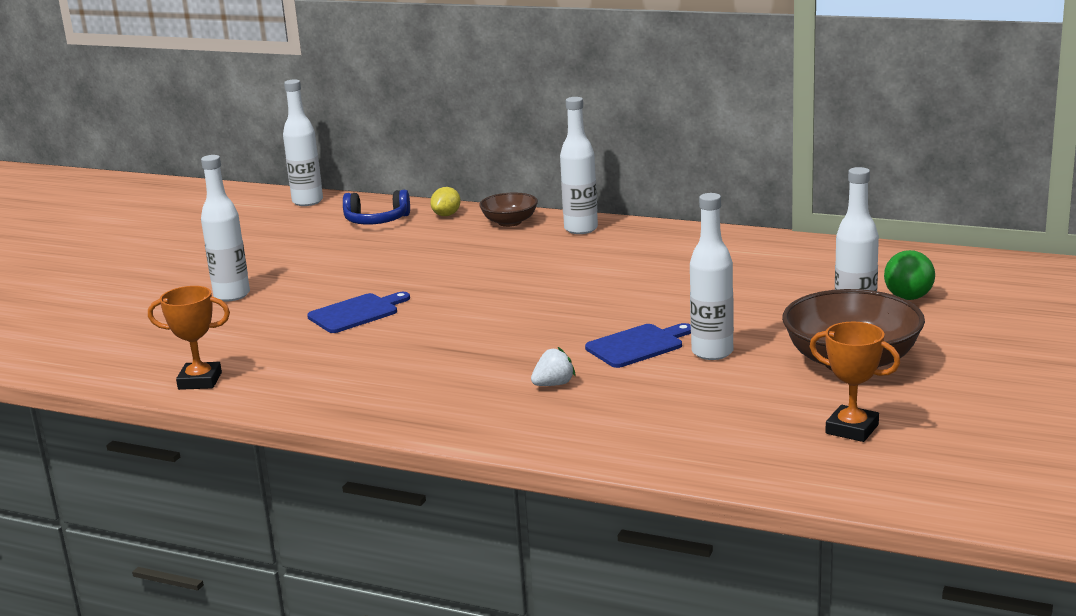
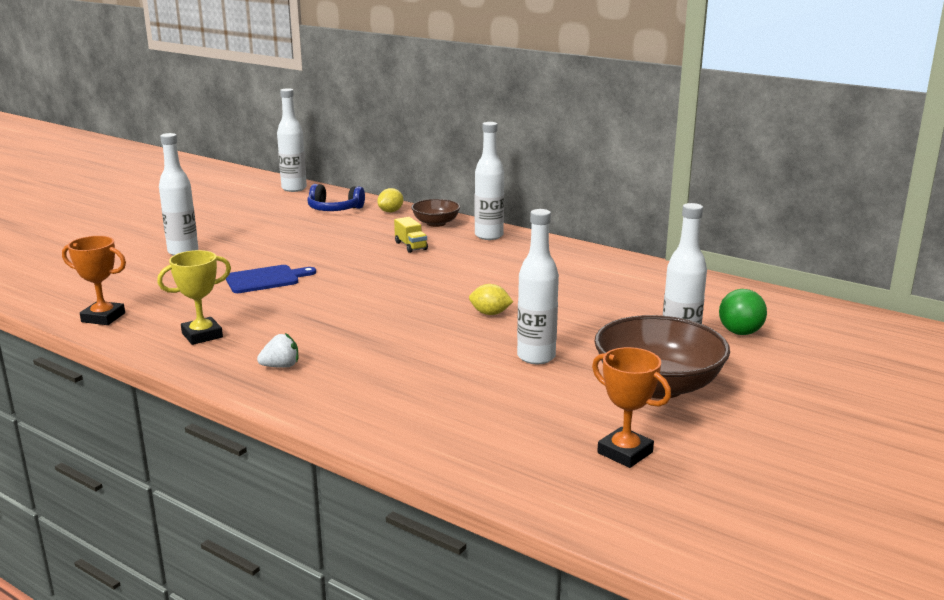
camera: 10 degrees right, 0 degrees up
(331, 383) = (202, 335): none -> yellow trophy
(498, 253) = (411, 246): none -> yellow truck
(553, 384) = (381, 365): white strawberry -> white strawberry (281, 366)
(636, 315) = (490, 313): none -> yellow lemon
(638, 345) = (475, 341): blue cutting board -> none

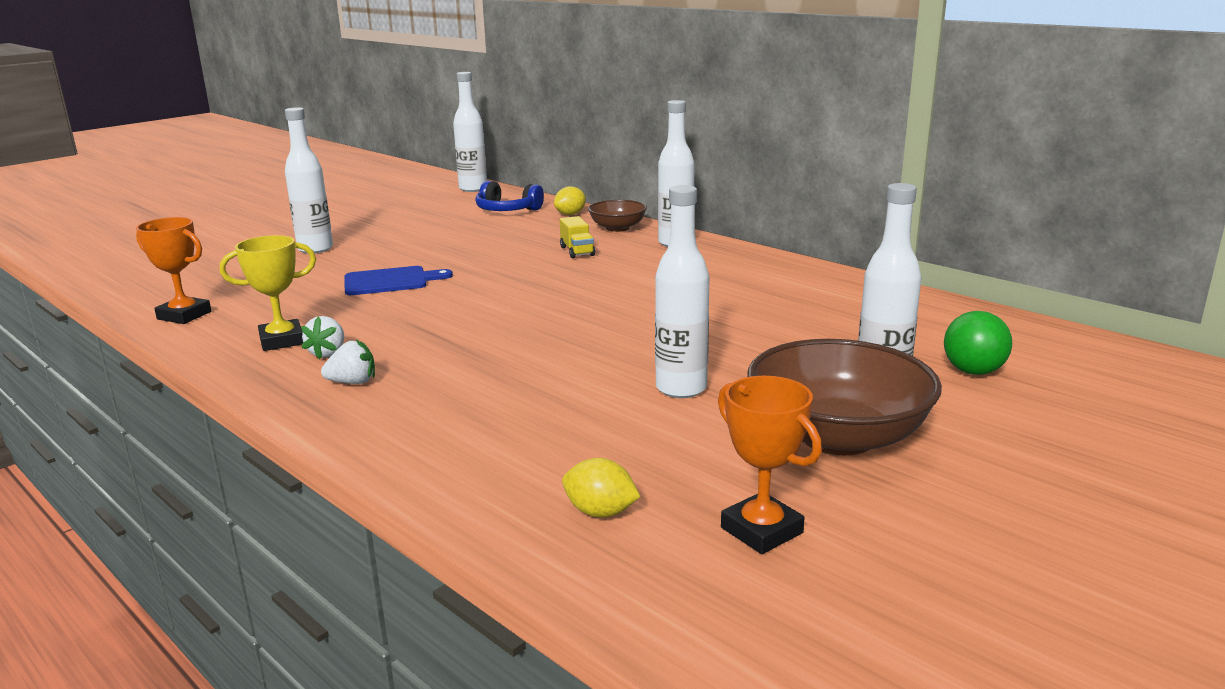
camera: 10 degrees right, 0 degrees up
(247, 344) = (328, 353): none -> white strawberry
(490, 313) = (641, 332): yellow lemon -> yellow lemon (600, 512)

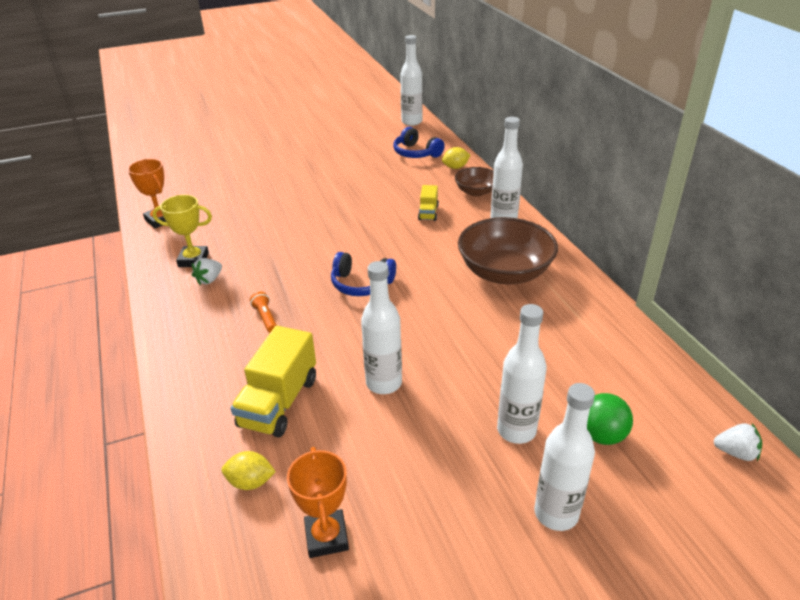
camera: 25 degrees right, 15 degrees up
(315, 249) = (270, 169): white bottle -> white bottle (556, 513)
(353, 382) = (204, 312): white strawberry -> white strawberry (735, 452)
(390, 281) = (290, 216): blue cutting board -> none
(454, 369) = (265, 318): none -> orange flashlight
(556, 318) = (361, 284): none -> blue headphones
(558, 435) = (279, 402): none -> yellow truck
(600, 512) = (250, 482): yellow lemon -> yellow lemon turned 45 degrees counterclockwise
(837, 436) = (445, 468): brown bowl -> brown bowl (504, 272)

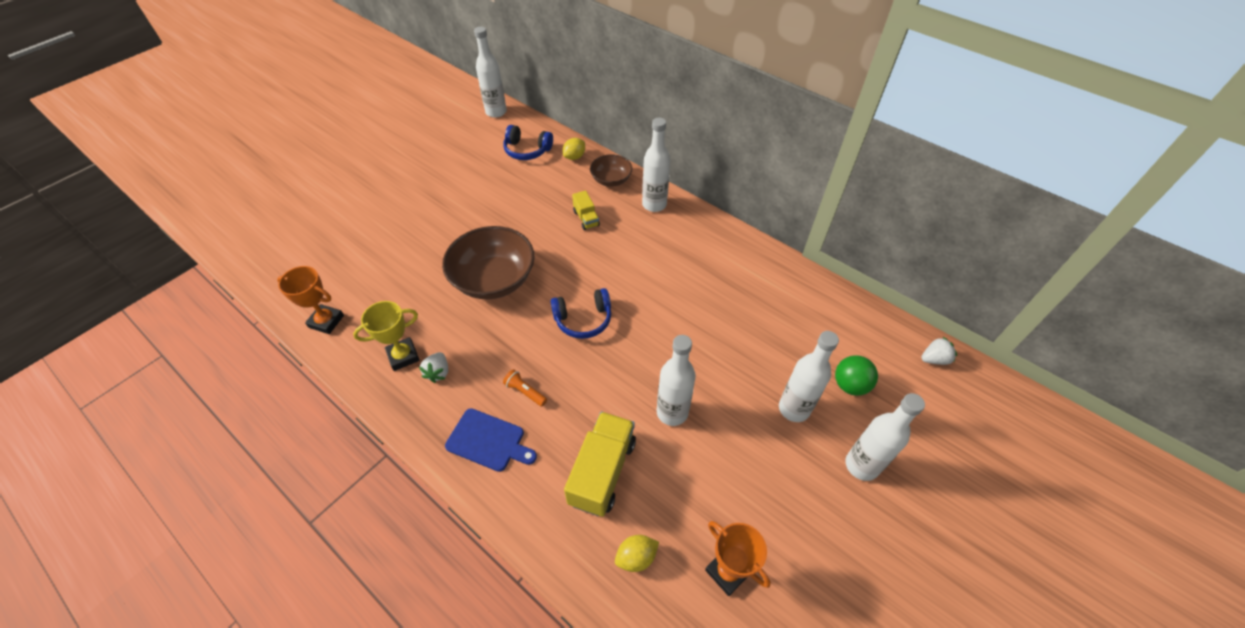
camera: 30 degrees left, 15 degrees up
(205, 341) = (488, 441): none -> blue cutting board
(279, 402) = (602, 472): yellow truck -> yellow truck turned 150 degrees counterclockwise
(504, 272) = (690, 260): brown bowl -> brown bowl (494, 279)

